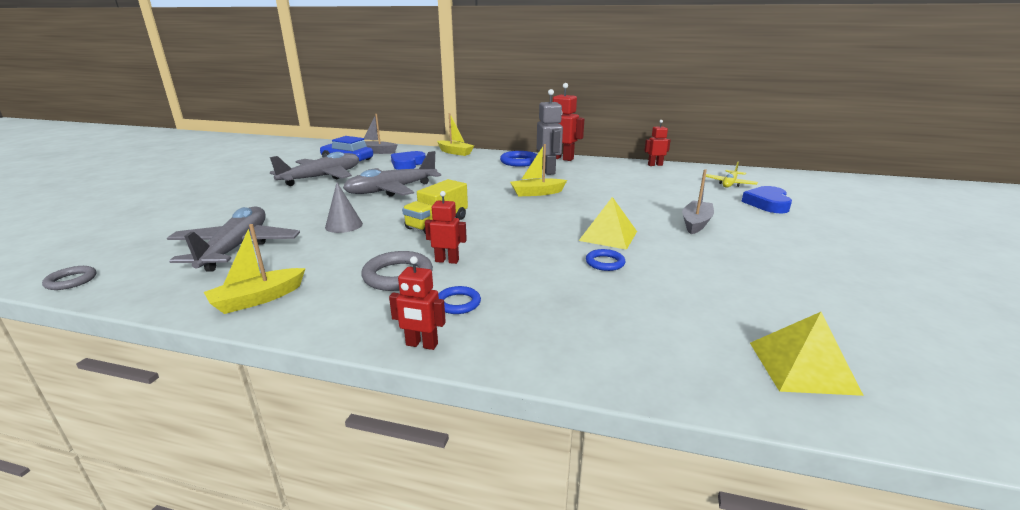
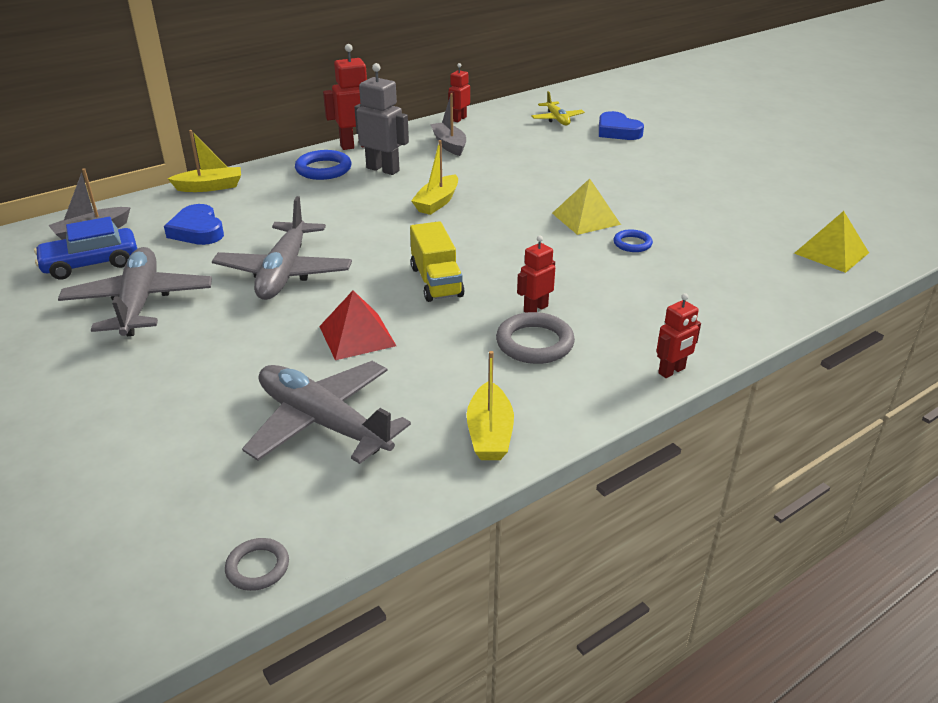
camera: 50 degrees left, 10 degrees up
(344, 225) = (357, 336): grey cone -> red pyramid
(458, 303) = (623, 332): blue ring -> none
(696, 223) = (613, 175): grey boat -> grey boat (449, 145)

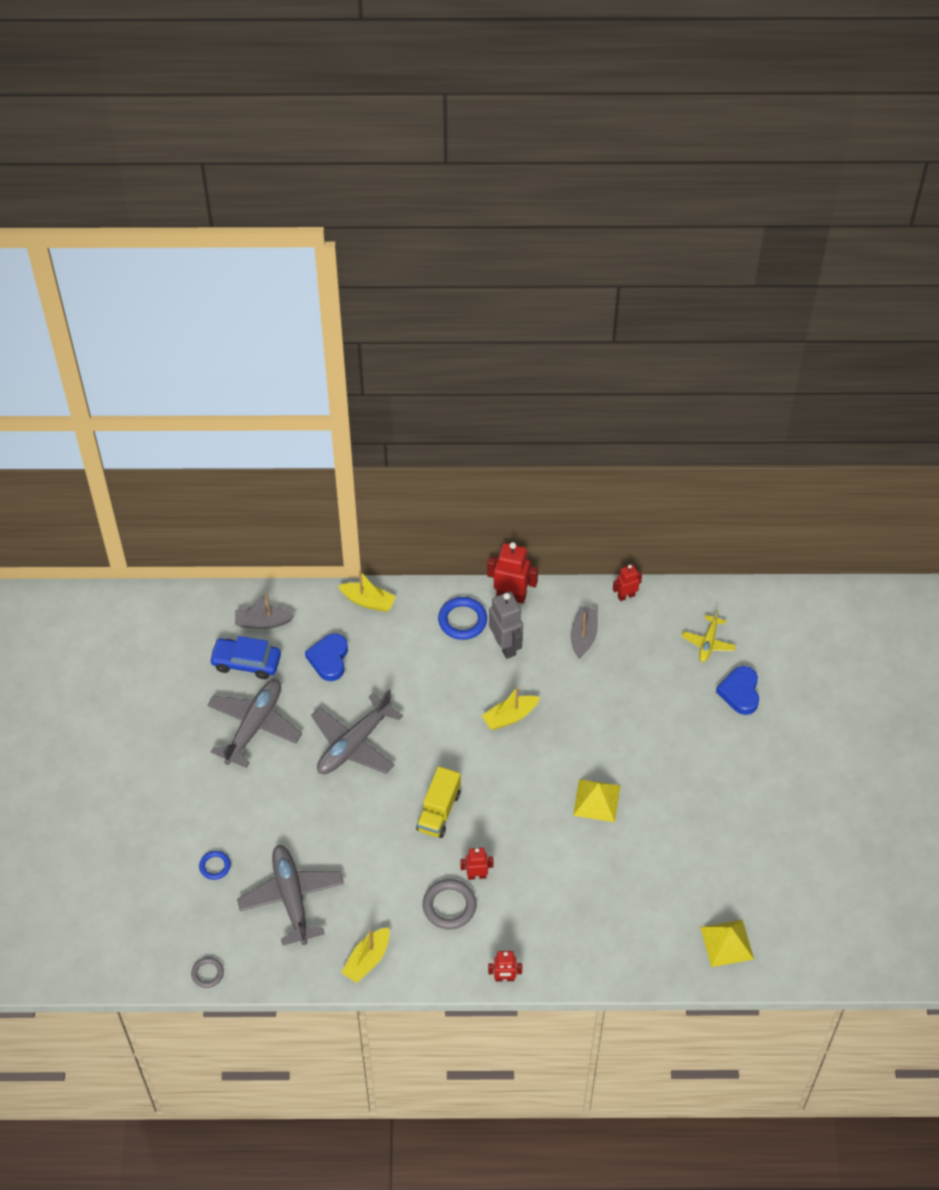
camera: 35 degrees right, 20 degrees up
(357, 336) = (355, 836): red pyramid -> none
(632, 244) = (600, 849): blue ring -> blue ring (215, 866)

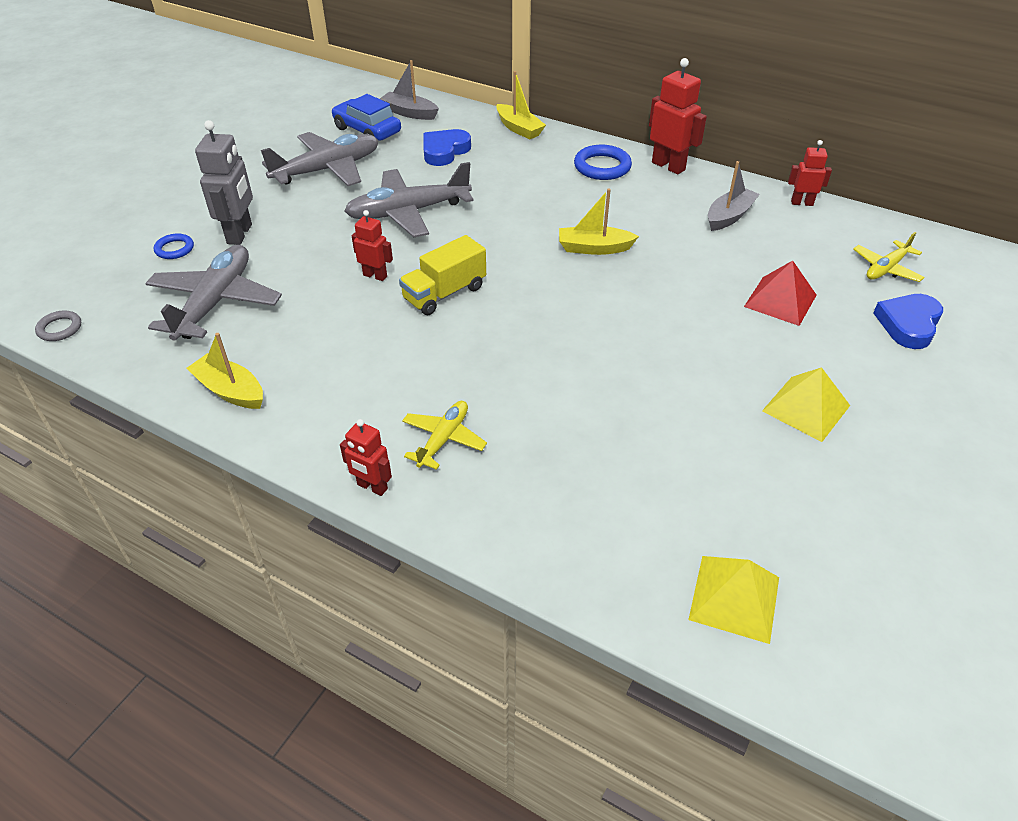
camera: 30 degrees right, 10 degrees down
(367, 959) = (230, 391): yellow boat -> yellow boat turned 60 degrees clockwise
(449, 906) = (375, 381): grey ring -> none
(476, 875) = (434, 366): red robot -> red robot (375, 276)
(505, 646) = (633, 196): grey robot -> grey robot (240, 234)
(521, 926) = (443, 439): none -> yellow plane
(596, 800) = (644, 354): yellow pyramid -> yellow pyramid (806, 408)
(655, 709) = (780, 300): none -> red pyramid

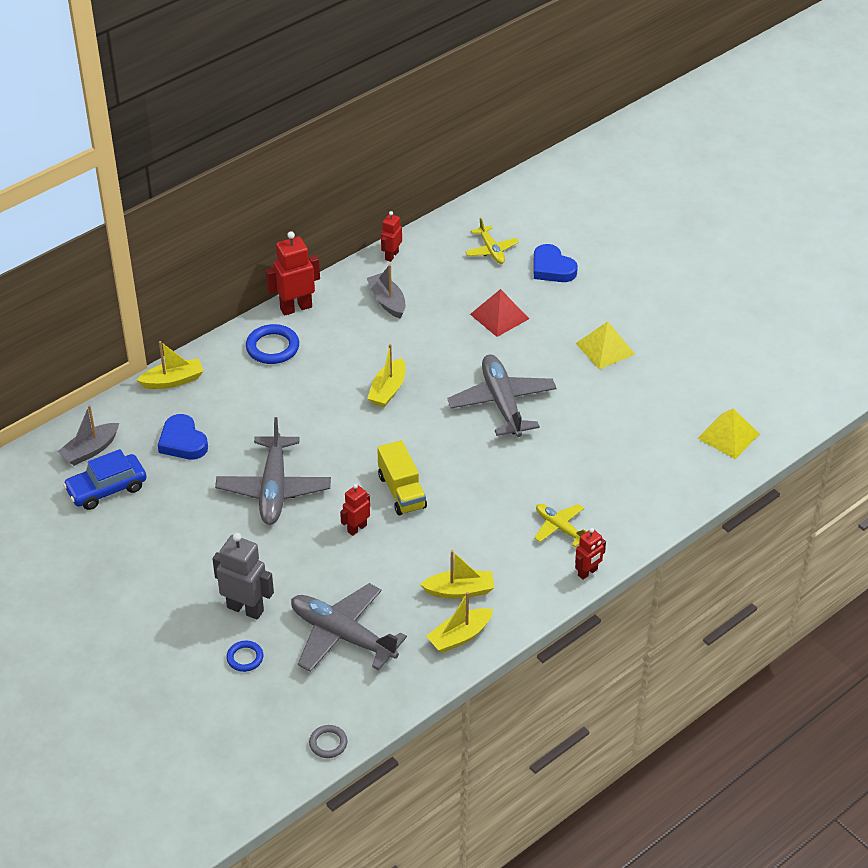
camera: 70 degrees left, 0 degrees up
(304, 374) = (459, 591): none -> yellow boat
(328, 169) = (166, 531): grey plane -> grey plane (502, 403)

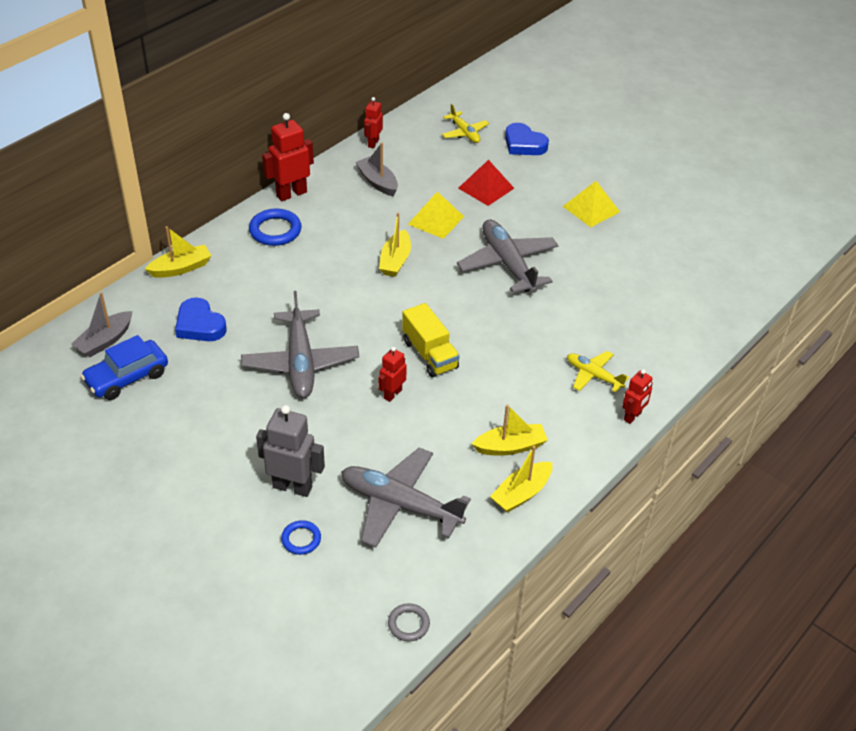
camera: 10 degrees left, 0 degrees up
(728, 436) = (727, 277): yellow pyramid -> yellow pyramid (436, 220)

